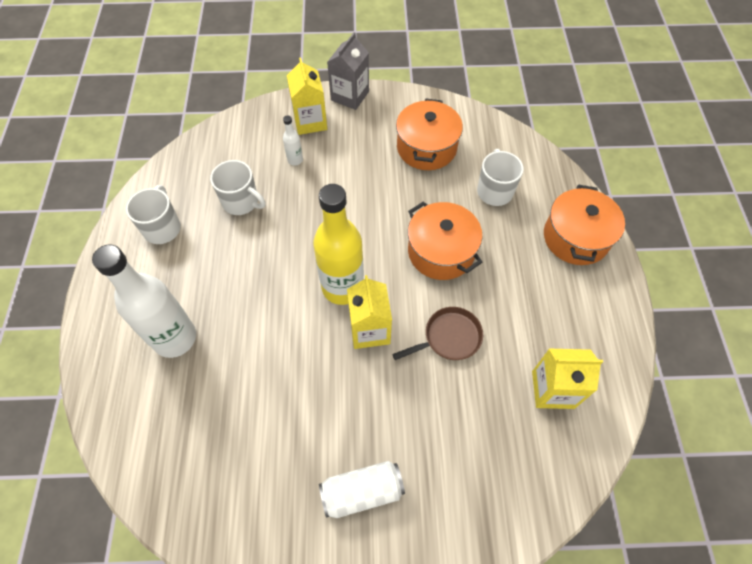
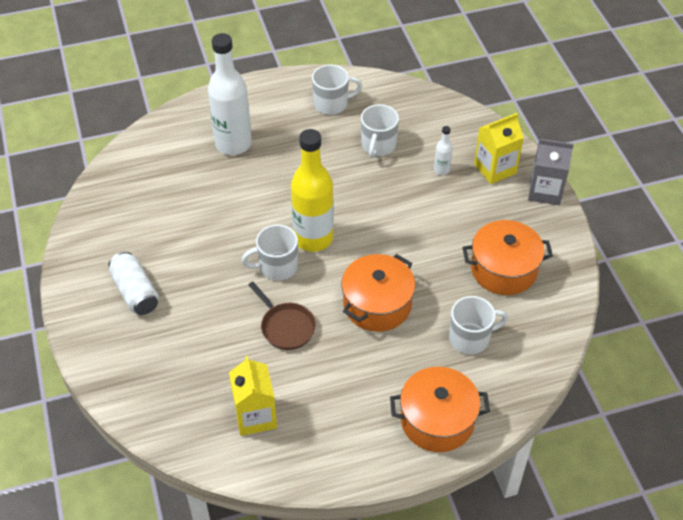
camera: 75 degrees right, 10 degrees down
(369, 330) = (277, 267): yellow carton -> white mug

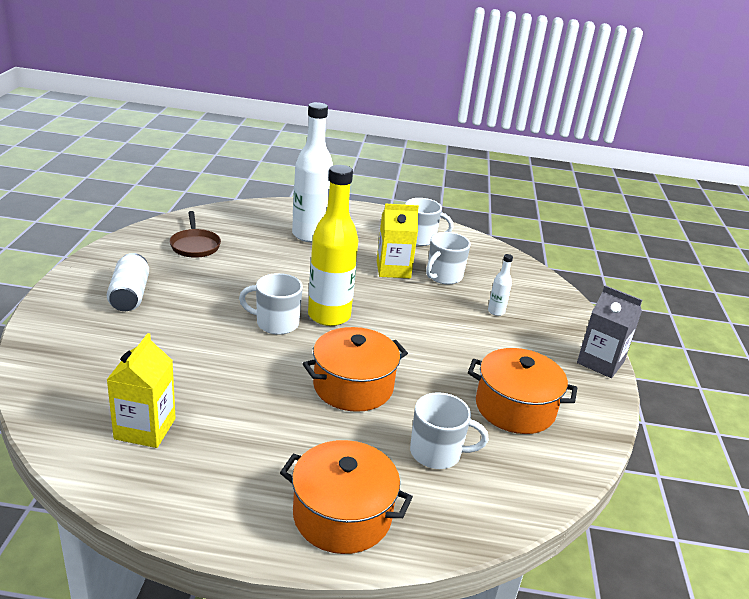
camera: 20 degrees right, 20 degrees down
(286, 326) = (244, 369): brown pan -> brown pan (195, 245)
(495, 169) = (553, 328): yellow carton -> yellow carton (393, 269)

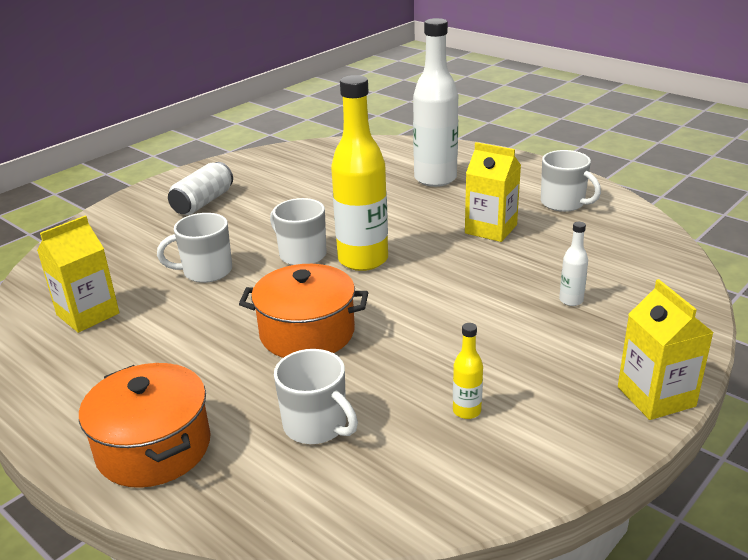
camera: 40 degrees right, 0 degrees up
(195, 245) = (308, 170): brown pan -> none
(443, 276) = (546, 248): white mug -> white mug (206, 271)
(515, 408) = (466, 411): orange pot -> yellow bottle
(600, 362) = (656, 396): grey carton -> yellow carton

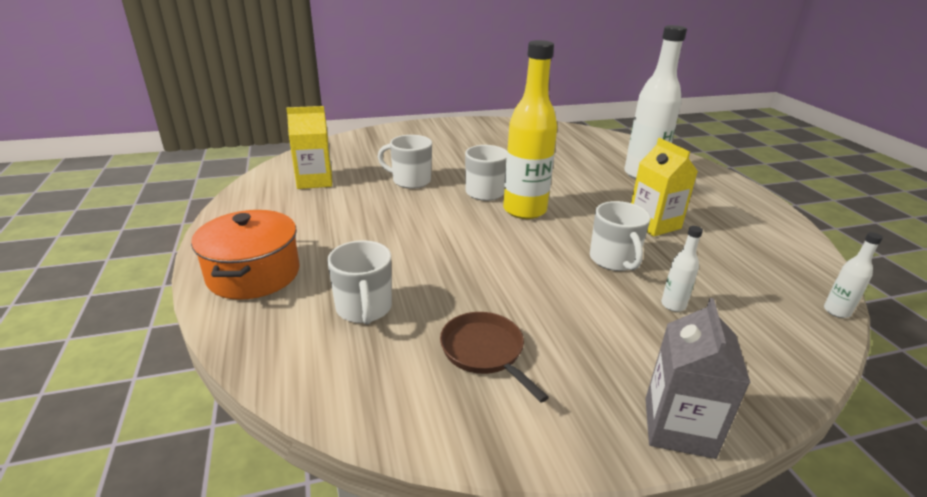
camera: 30 degrees right, 0 degrees up
(203, 202) = (456, 140): white can -> none
(307, 333) = (430, 243): orange pot -> none
(466, 411) = (485, 352): yellow bottle -> brown pan
(563, 203) = (745, 227): white mug -> white mug (614, 260)
(656, 396) = (678, 427): yellow carton -> grey carton
(682, 255) = (836, 311): none -> white bottle

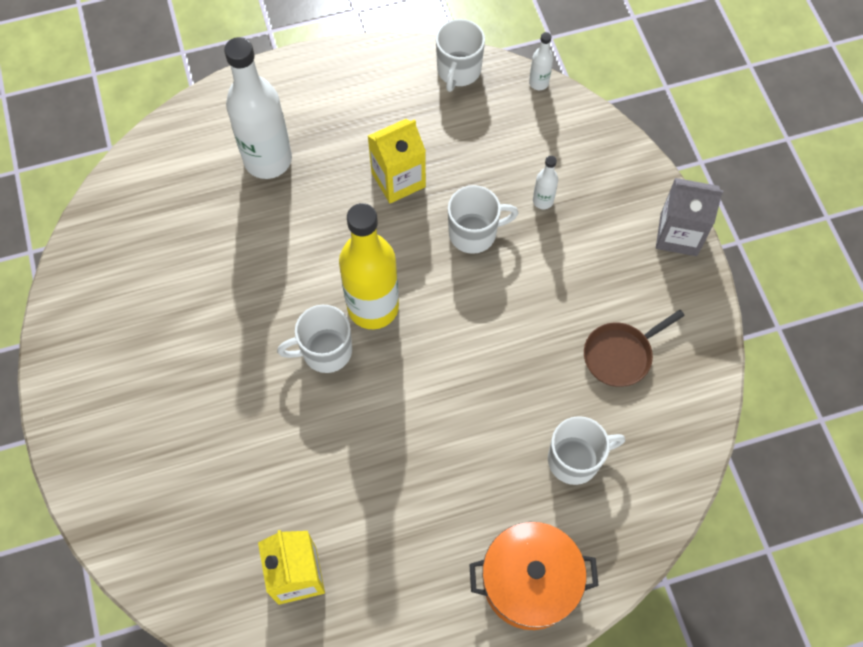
camera: 90 degrees left, 35 degrees up
(410, 181) = (294, 445): white mug -> white mug (458, 71)

